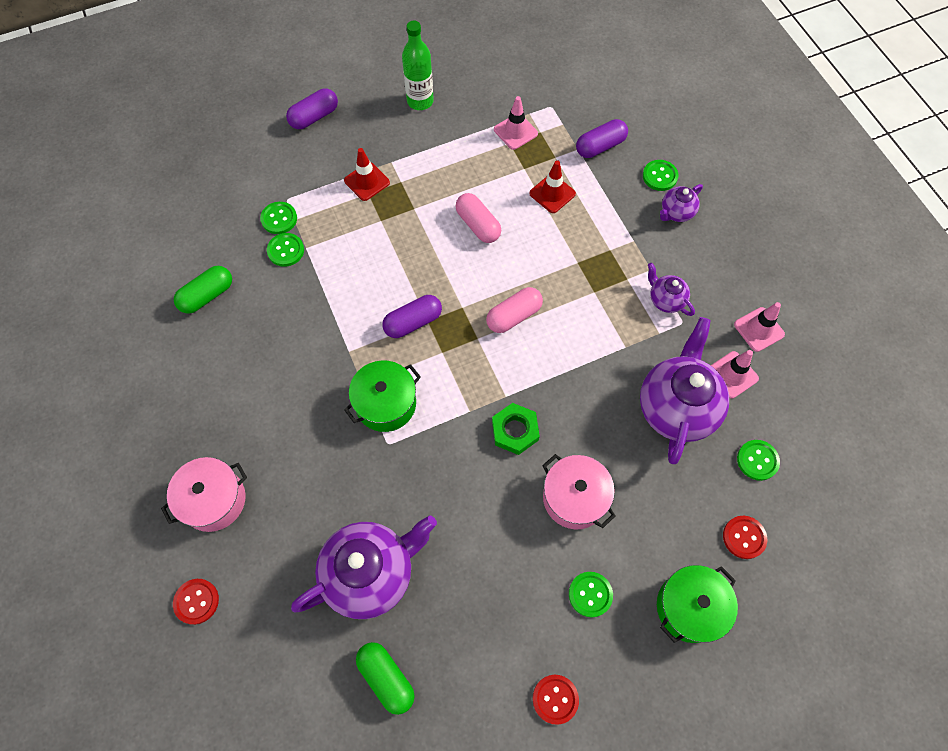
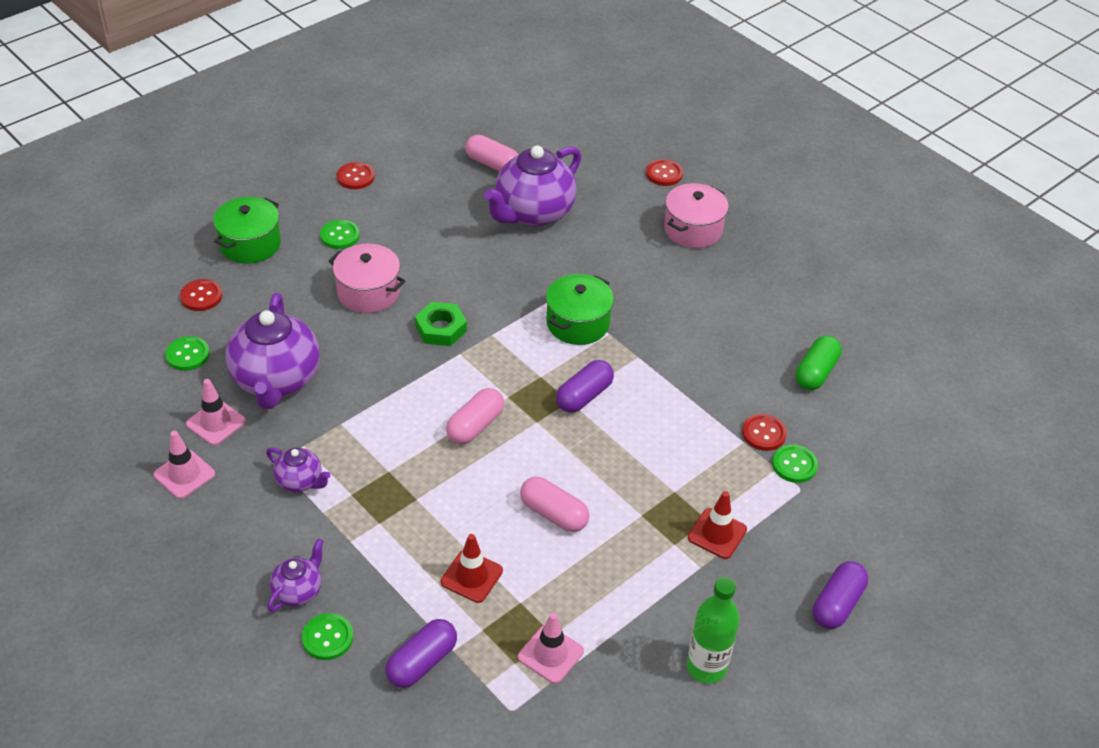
camera: 160 degrees right, 20 degrees down
(286, 250) = (763, 433): green button -> red button
(386, 678) = (492, 164): green capsule -> pink capsule

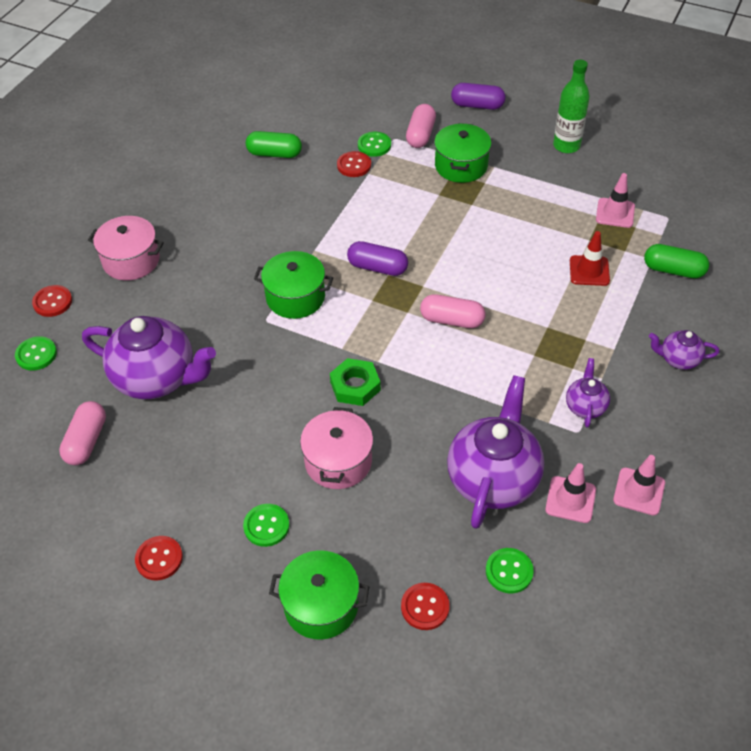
camera: 110 degrees left, 5 degrees up
(276, 381) = (493, 479): purple teapot -> purple teapot turned 45 degrees counterclockwise
(327, 638) = (698, 326): green button -> green button (36, 354)
(422, 662) = (673, 270): purple capsule -> green capsule
(553, 514) = (504, 247): pink capsule -> pink capsule (420, 135)
(717, 533) = (461, 166): red traffic cone -> green pot

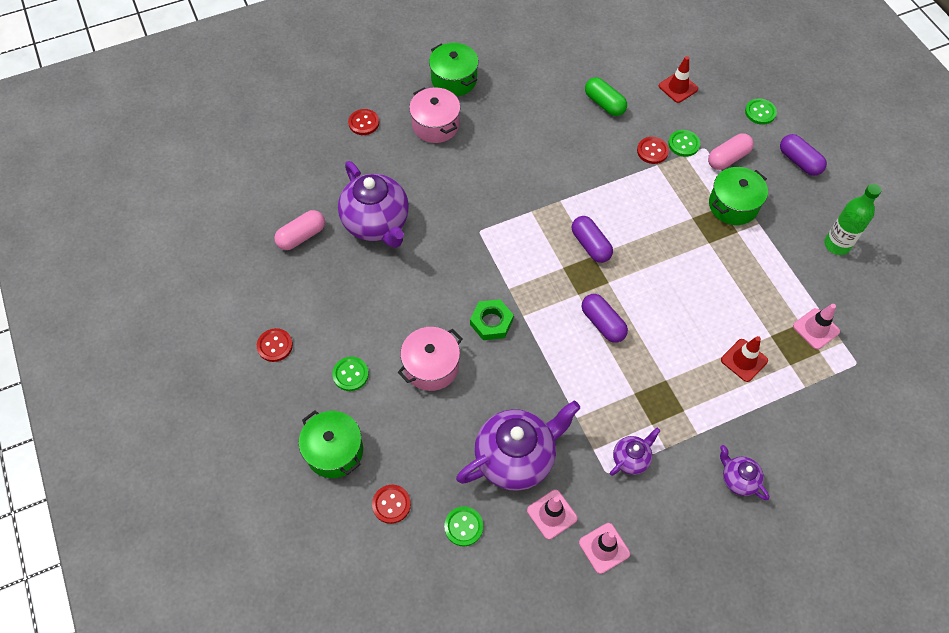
camera: 40 degrees right, 10 degrees up
(36, 354) = (324, 154): green button -> green button (760, 112)
(295, 297) = (514, 228): green pot -> green pot (454, 80)
(325, 107) = (678, 87): none -> red traffic cone
(452, 320) = (602, 323): pink capsule -> purple capsule
(673, 270) = (812, 409): green capsule -> none

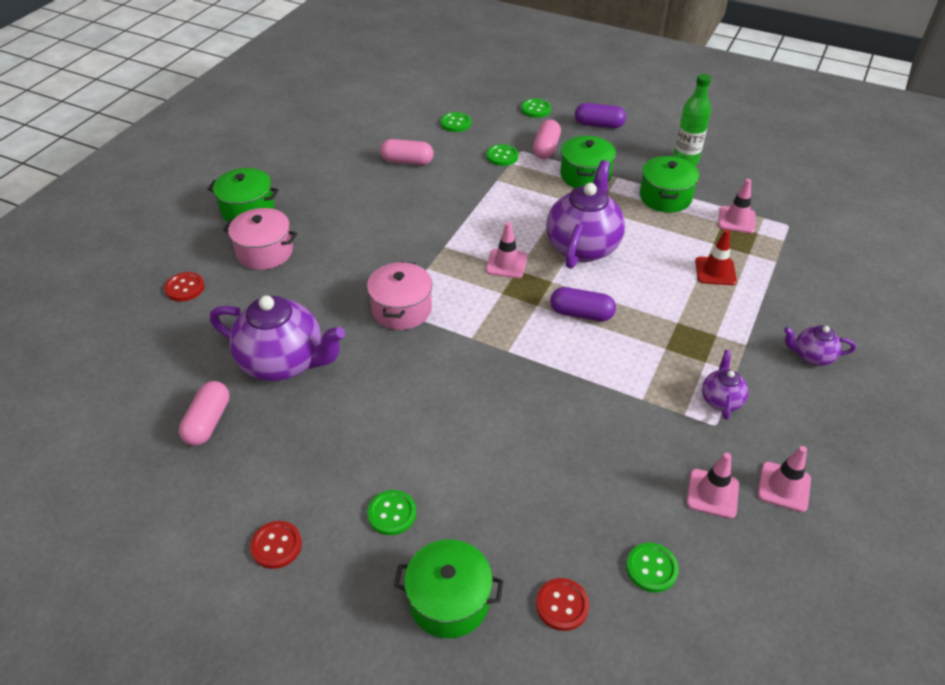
camera: 40 degrees left, 15 degrees down
(431, 366) = (468, 448): pink pot -> pink pot (401, 309)
(491, 322) = (485, 374): green nut -> none
(516, 458) = (630, 470): purple teapot -> purple teapot (583, 246)
(590, 245) = (506, 264): purple capsule -> pink traffic cone
(604, 104) = (407, 161): green capsule -> pink capsule
(652, 151) = (483, 173): red button -> none
(678, 87) = (455, 123): red traffic cone -> green button
(778, 268) = (665, 197): none -> green pot

